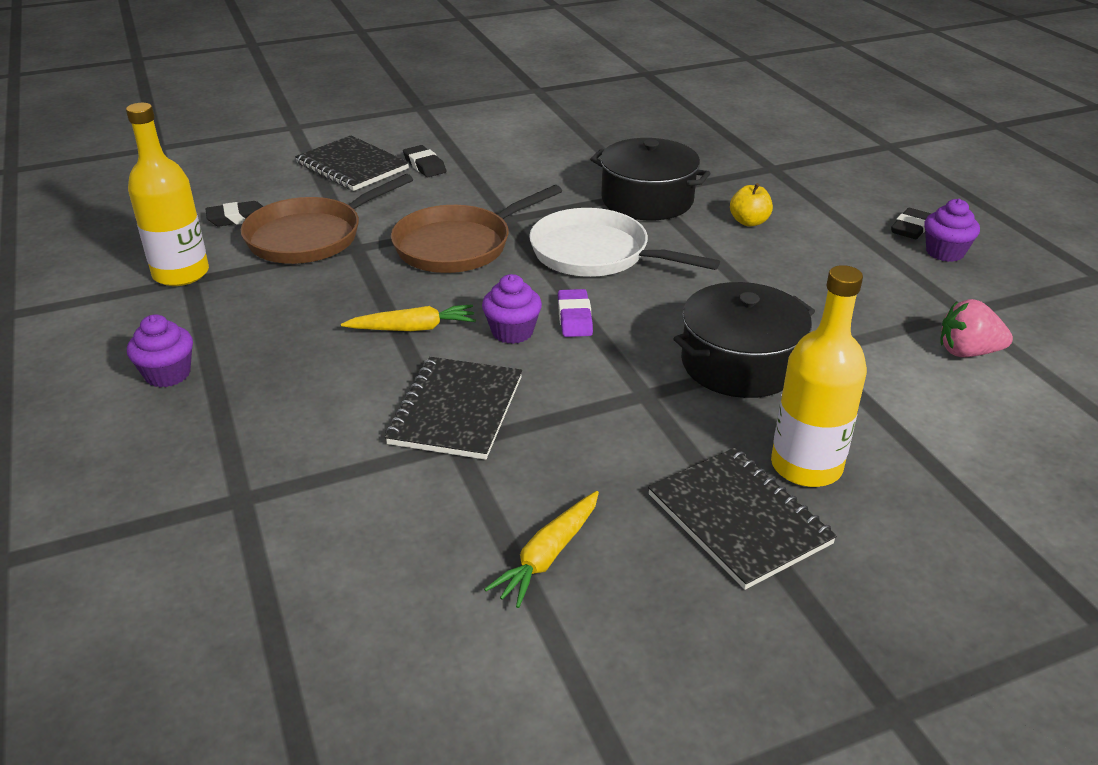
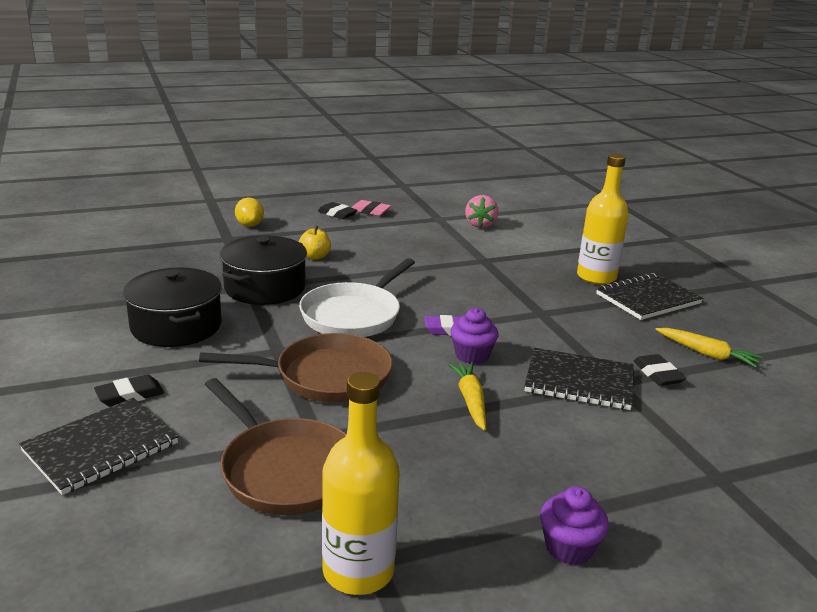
camera: 90 degrees left, 10 degrees down
(237, 218) = (216, 537): black eraser -> black eraser (657, 374)
(459, 245) = (325, 376): brown pan -> brown pan turned 60 degrees counterclockwise
(740, 363) = (501, 281): black pot -> black pot (176, 326)
(823, 176) = (250, 225): none -> yellow lemon
(945, 252) = (370, 211): purple cupcake -> pink eraser

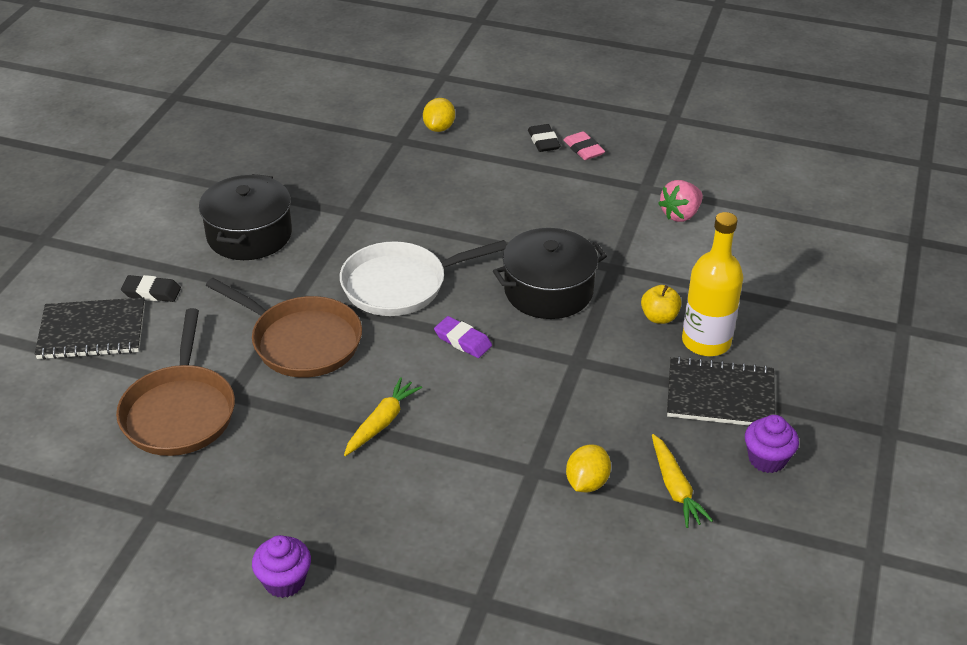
camera: 40 degrees right, 15 degrees up
(265, 288) = (363, 219): black pot -> black pot (548, 291)
(315, 257) = (451, 196): yellow apple -> yellow apple (659, 317)
(358, 571) = (137, 513): yellow bottle -> none
(472, 355) = (444, 378): purple cupcake -> purple cupcake (767, 459)
(579, 381) = (500, 452): black notebook -> none
(657, 374) = (587, 482): black eraser -> yellow lemon

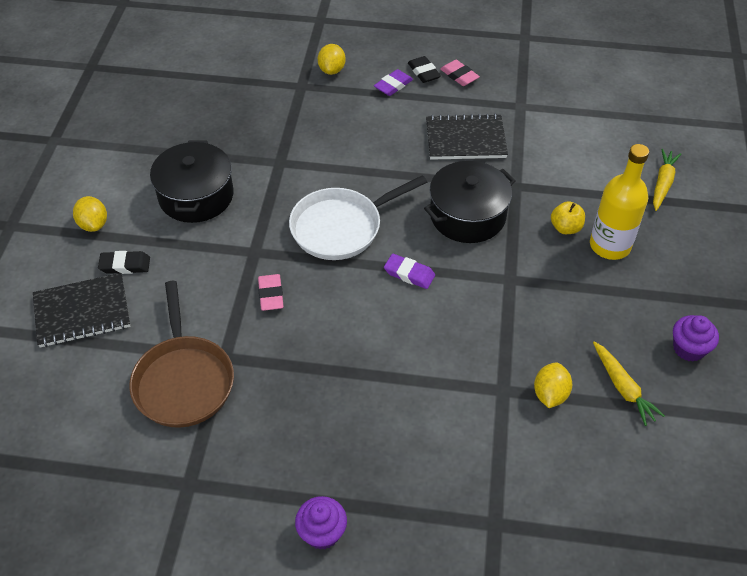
camera: 10 degrees left, 10 degrees up
(130, 249) = (93, 224): none -> yellow lemon
(301, 341) = (271, 295): brown pan -> pink eraser
(382, 422) = (363, 364): yellow carrot -> yellow carrot (663, 183)
(504, 151) = (393, 85): none -> purple eraser
(680, 215) = (556, 128): pink strawberry -> none
(720, 395) = (635, 294): black notebook -> black notebook (465, 139)

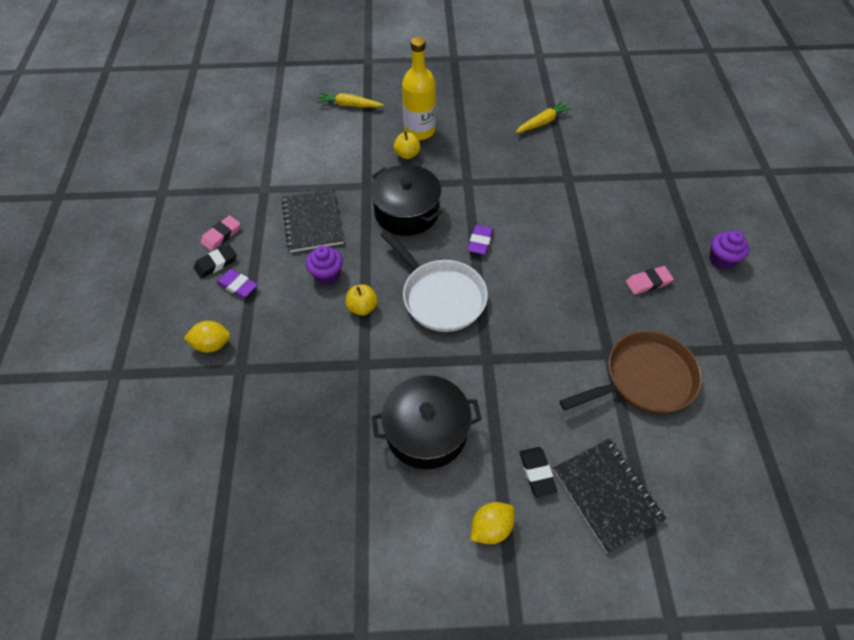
camera: 100 degrees left, 5 degrees up
(271, 295) = (532, 334): pink eraser -> pink eraser (648, 282)
(344, 167) = (362, 307): none -> yellow apple
(550, 394) = (562, 155): yellow lemon -> none
(688, 348) = (500, 94): purple cupcake -> purple cupcake (327, 274)

